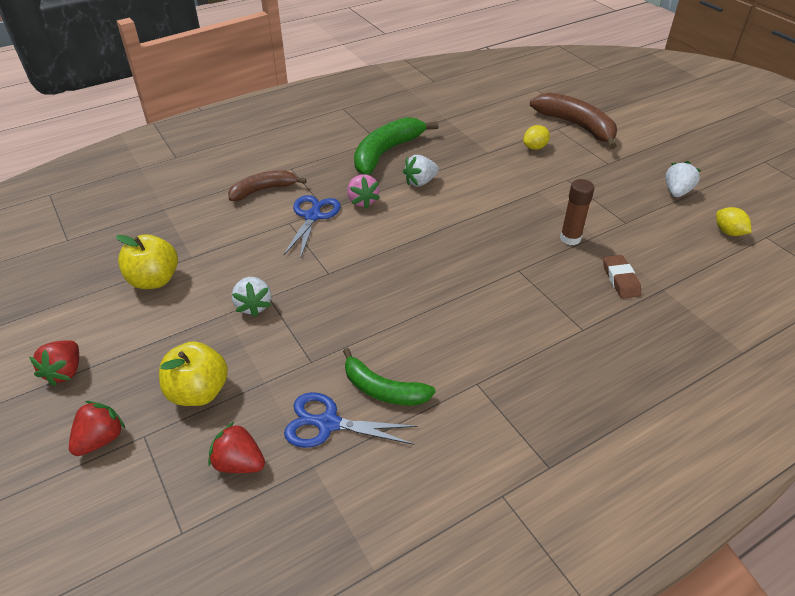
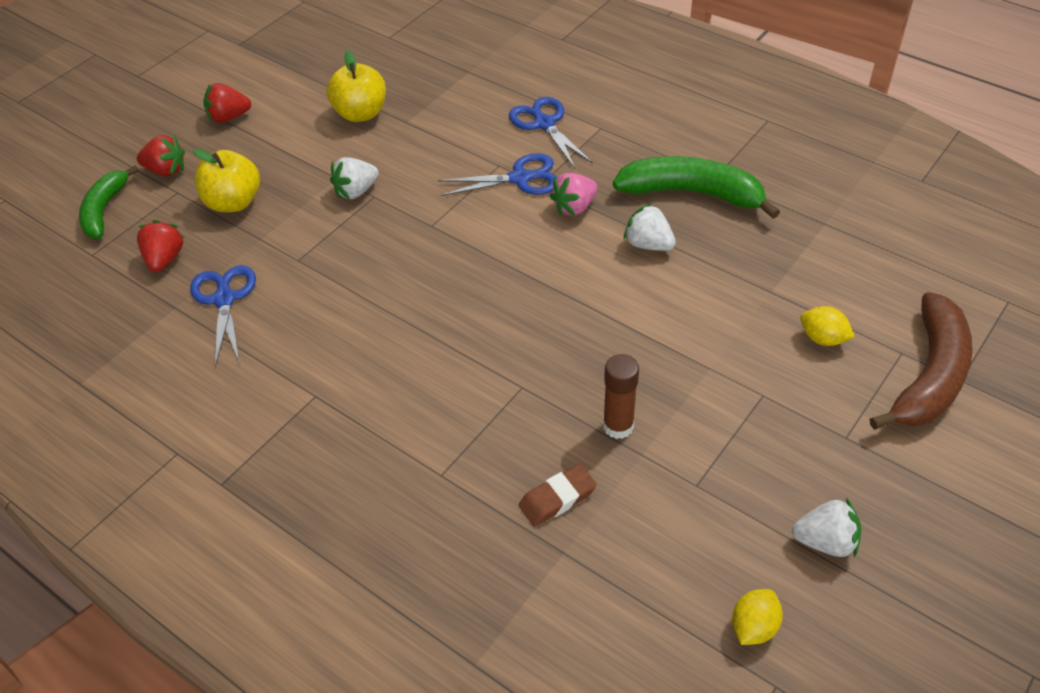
camera: 70 degrees right, 5 degrees up
(263, 190) = (544, 124): brown banana -> blue scissors
(383, 389) = (279, 324): green banana -> green banana (104, 210)

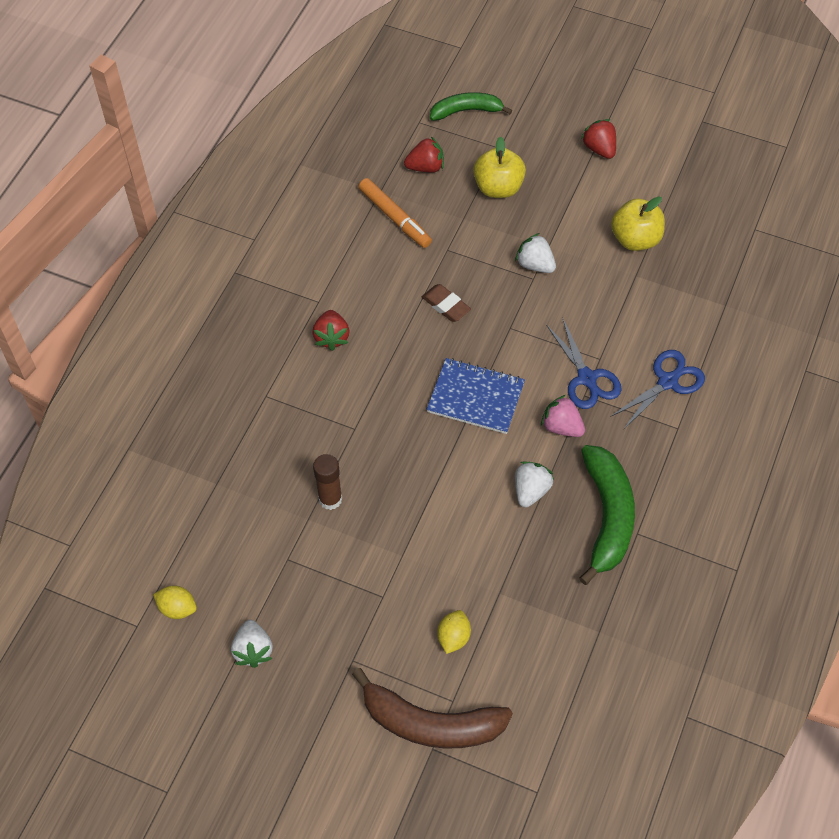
camera: 75 degrees right, 10 degrees up
(166, 170) = (522, 131): red strawberry -> red strawberry (331, 337)
(224, 299) = (395, 217): blue scissors -> orange marker
(514, 269) = (475, 397): none -> blue notebook
(557, 498) = (259, 471): brown eraser -> brown eraser (446, 305)

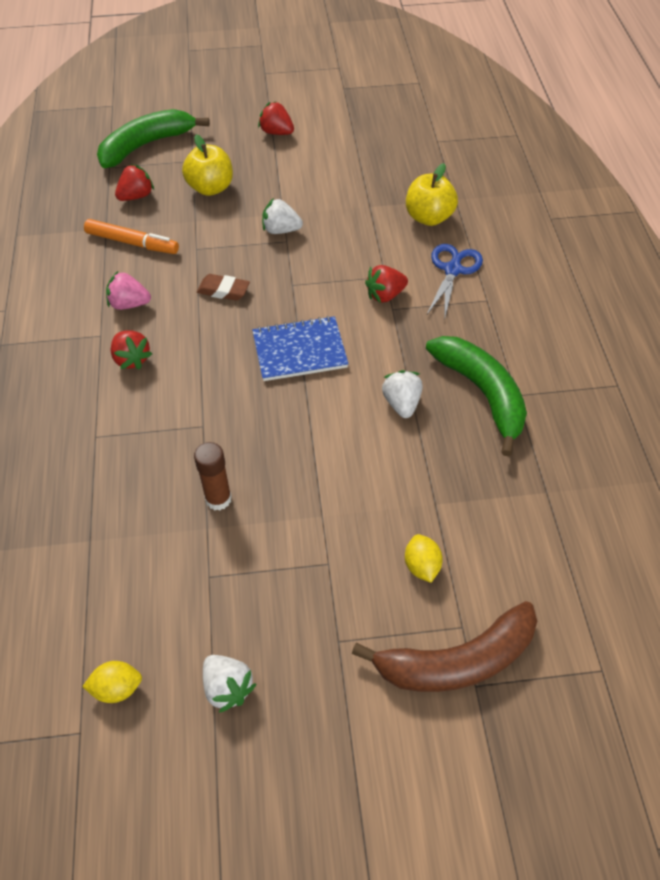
camera: 30 degrees left, 5 degrees down
(466, 111) = (146, 145): green banana -> green banana, size x1.56
(562, 427) = (391, 341): pink strawberry -> pink strawberry (129, 304)
(587, 378) = (385, 295): blue scissors -> red strawberry
(635, 239) = (351, 181): yellow apple -> yellow apple (429, 217)

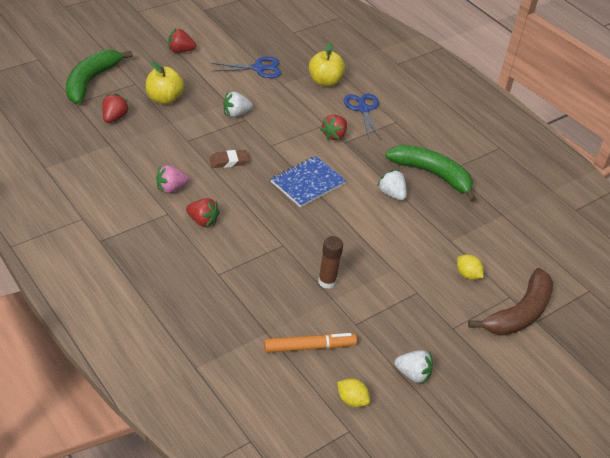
camera: 35 degrees left, 10 degrees down
(117, 688) = (352, 400): yellow lemon -> yellow lemon turned 75 degrees clockwise
(132, 243) = (138, 149): orange marker -> orange marker (309, 347)
(355, 178) = (258, 68): none -> blue scissors

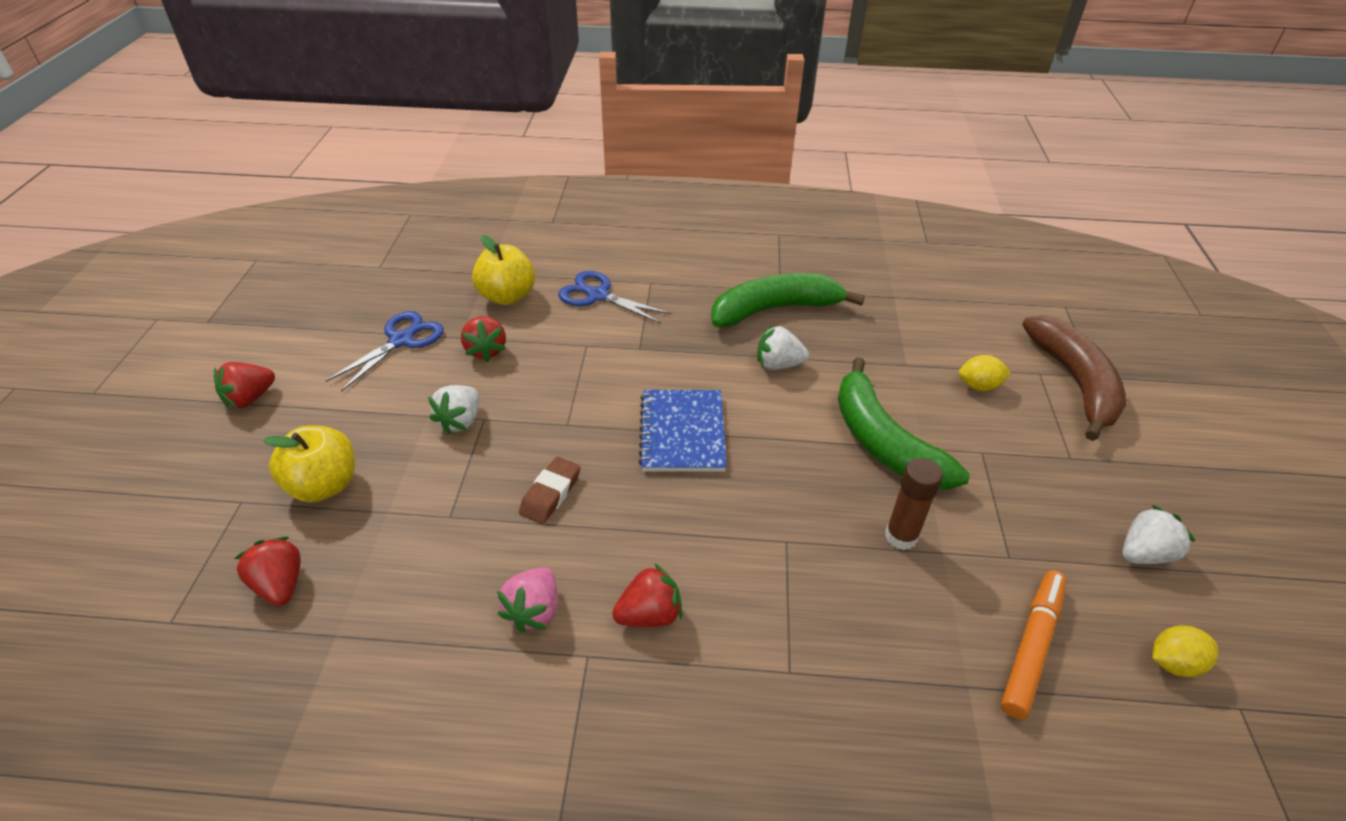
camera: 45 degrees left, 0 degrees up
(91, 81) = (152, 560): green banana -> green banana (883, 442)
(334, 135) = (617, 350): red strawberry -> red strawberry (486, 350)

